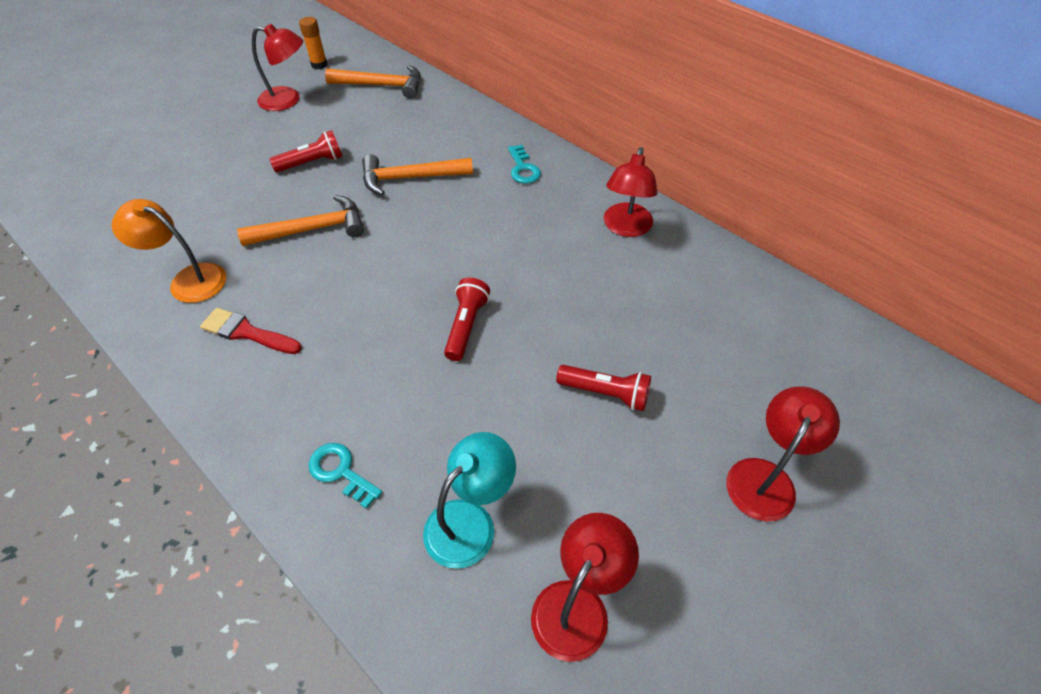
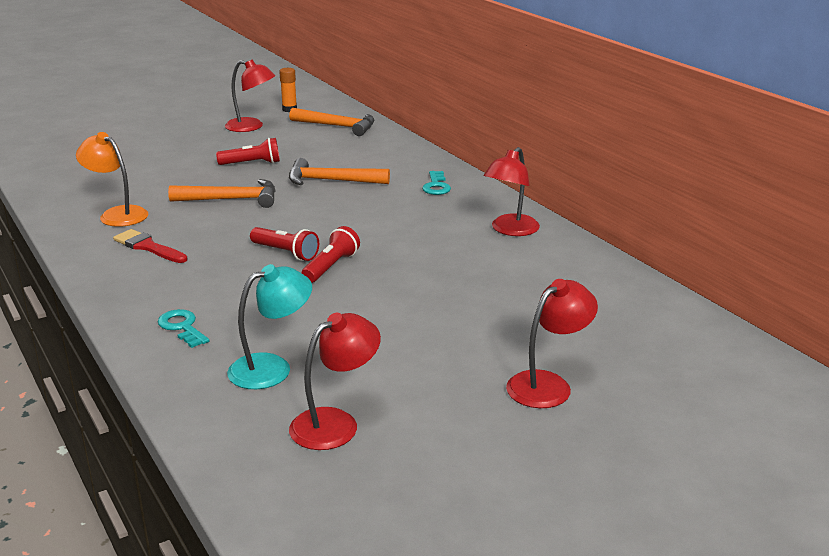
camera: 15 degrees right, 25 degrees down
(605, 393) = (431, 318): red flashlight -> red flashlight (286, 253)

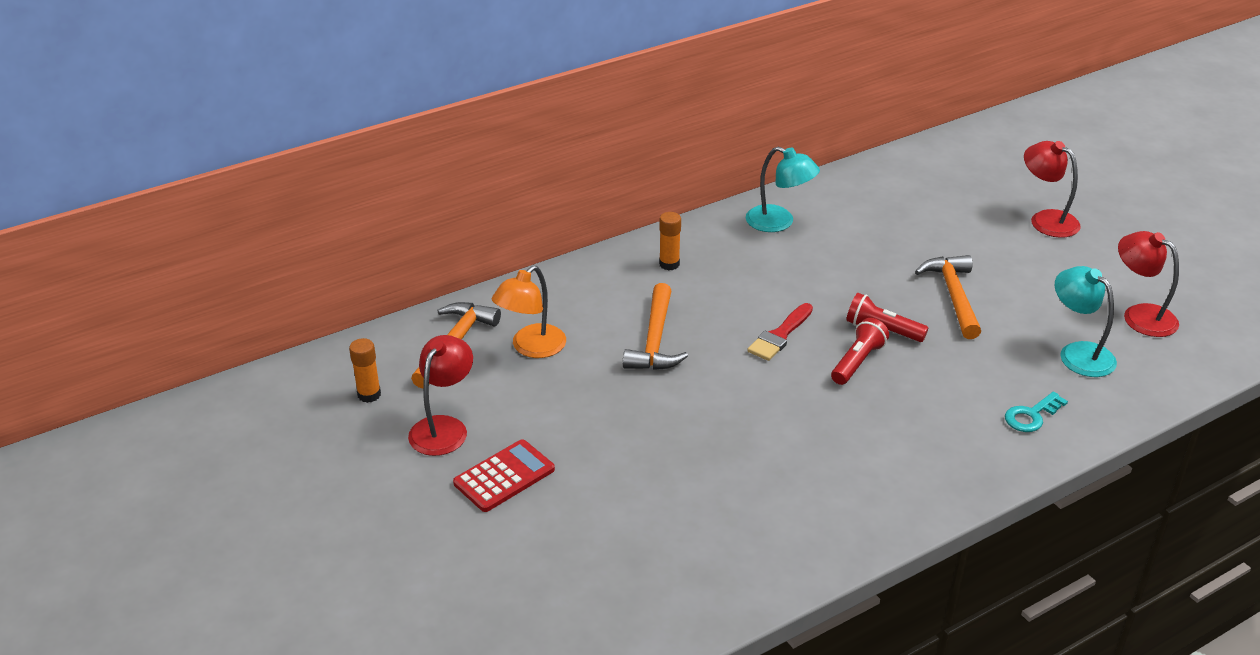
camera: 90 degrees left, 10 degrees up
(117, 214) = (775, 515): orange lamp -> orange lamp (531, 348)
(148, 247) = (864, 469): red brush -> red brush (780, 335)
(198, 142) = (504, 476): none -> red calculator
(231, 199) = (718, 417): orange hammer -> orange hammer (953, 296)
(252, 163) = (595, 412): red flashlight -> none
(436, 186) = (669, 264): turquoise key -> orange glue stick
(510, 230) = (779, 222): red lamp -> turquoise lamp

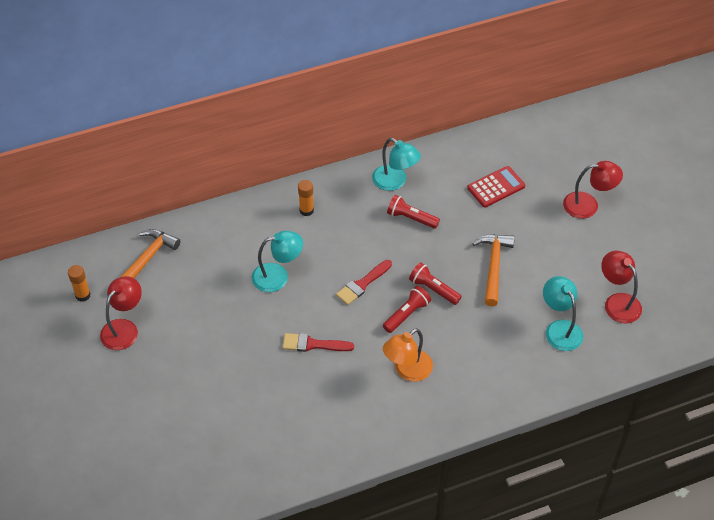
camera: 10 degrees right, 15 degrees up
(504, 476) = (153, 372): red calculator -> red calculator (496, 187)
(531, 348) = (195, 271): orange lamp -> orange lamp (407, 371)
(655, 340) = (278, 276): orange hammer -> turquoise lamp
(736, 412) = (313, 344): none -> red brush
(817, 257) = (411, 218): none -> red flashlight
(1031, 416) = (506, 376): turquoise key -> none
(1046, 219) = (588, 205): red lamp -> red lamp turned 120 degrees clockwise

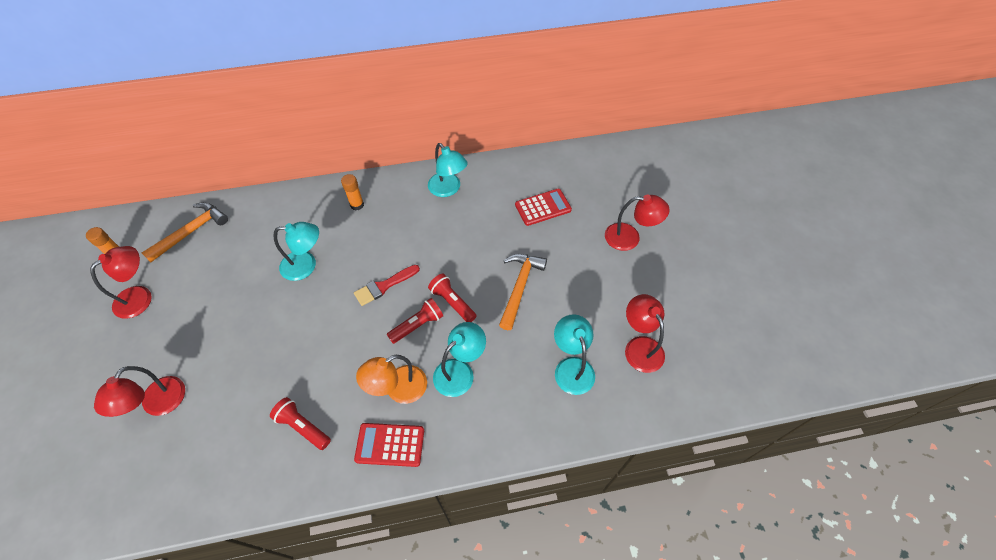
camera: 10 degrees right, 5 degrees up
(189, 417) = (158, 404): none -> red lamp
(313, 344) = (313, 343): red brush -> none
(411, 218) = (452, 226): red flashlight -> red flashlight (303, 427)
(415, 415) = (390, 444): none -> red calculator
(459, 347) = (460, 371): none -> turquoise lamp

